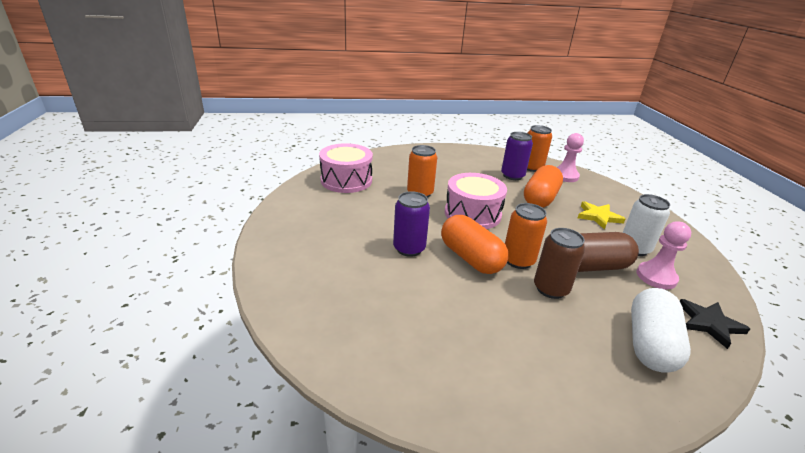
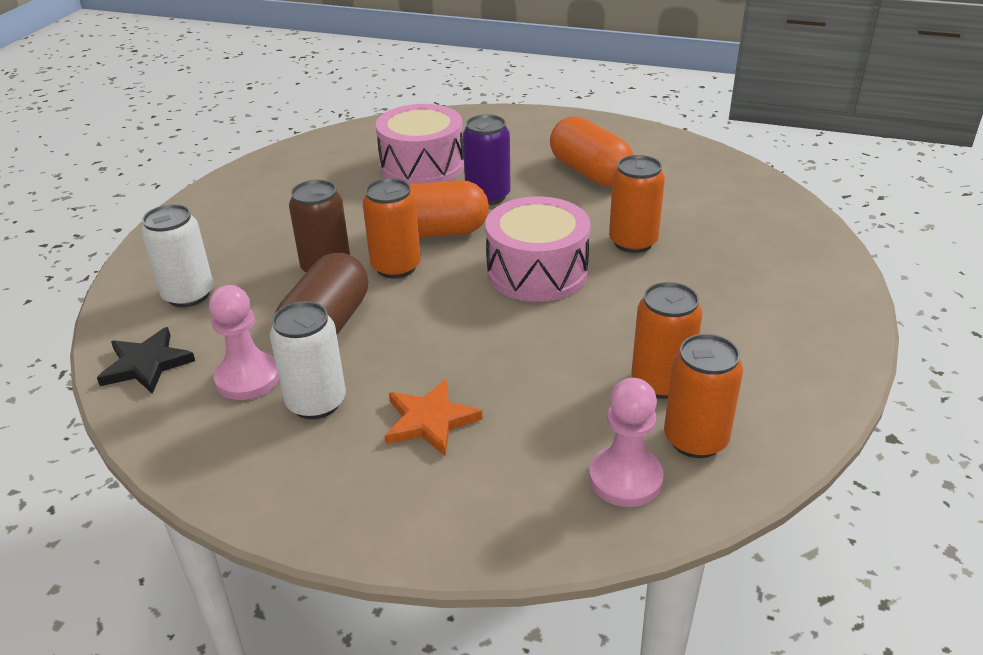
camera: 120 degrees right, 5 degrees up
(346, 180) = (709, 188): pink drum -> pink drum (422, 166)
(512, 176) = (661, 383): purple can -> orange can
(540, 199) = (542, 374): orange capsule -> orange capsule (590, 172)
(598, 217) = (430, 421): yellow star -> orange star
(650, 344) = (188, 295): white capsule -> white can

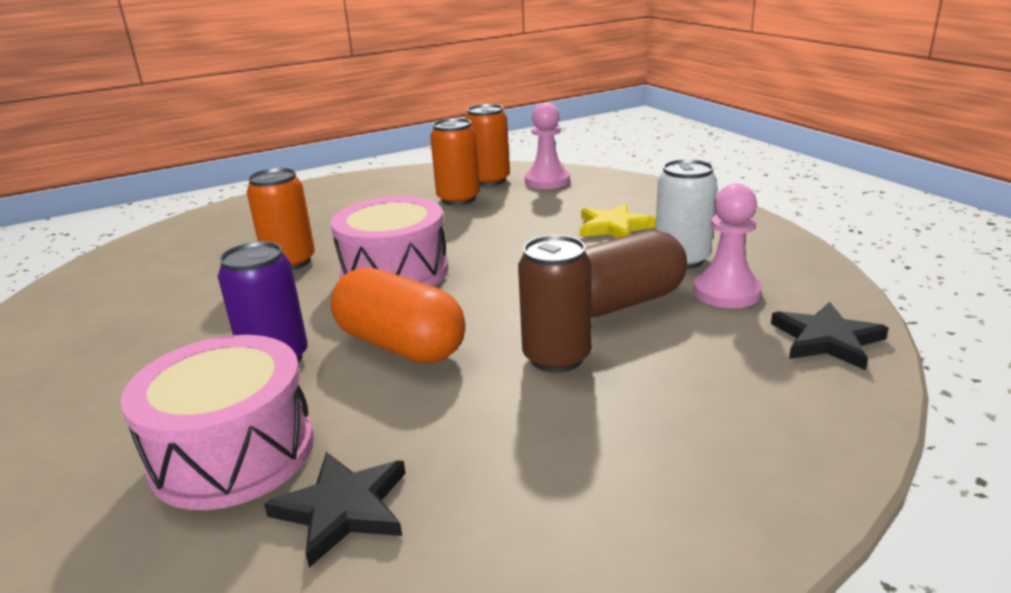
camera: 135 degrees left, 10 degrees down
(188, 295) = (744, 398): white can -> none
(341, 175) = (343, 509): none -> black star
(396, 267) = (490, 326): orange can -> none
(430, 421) = (614, 227): orange star -> yellow star
(590, 172) = (146, 334): orange capsule -> none

